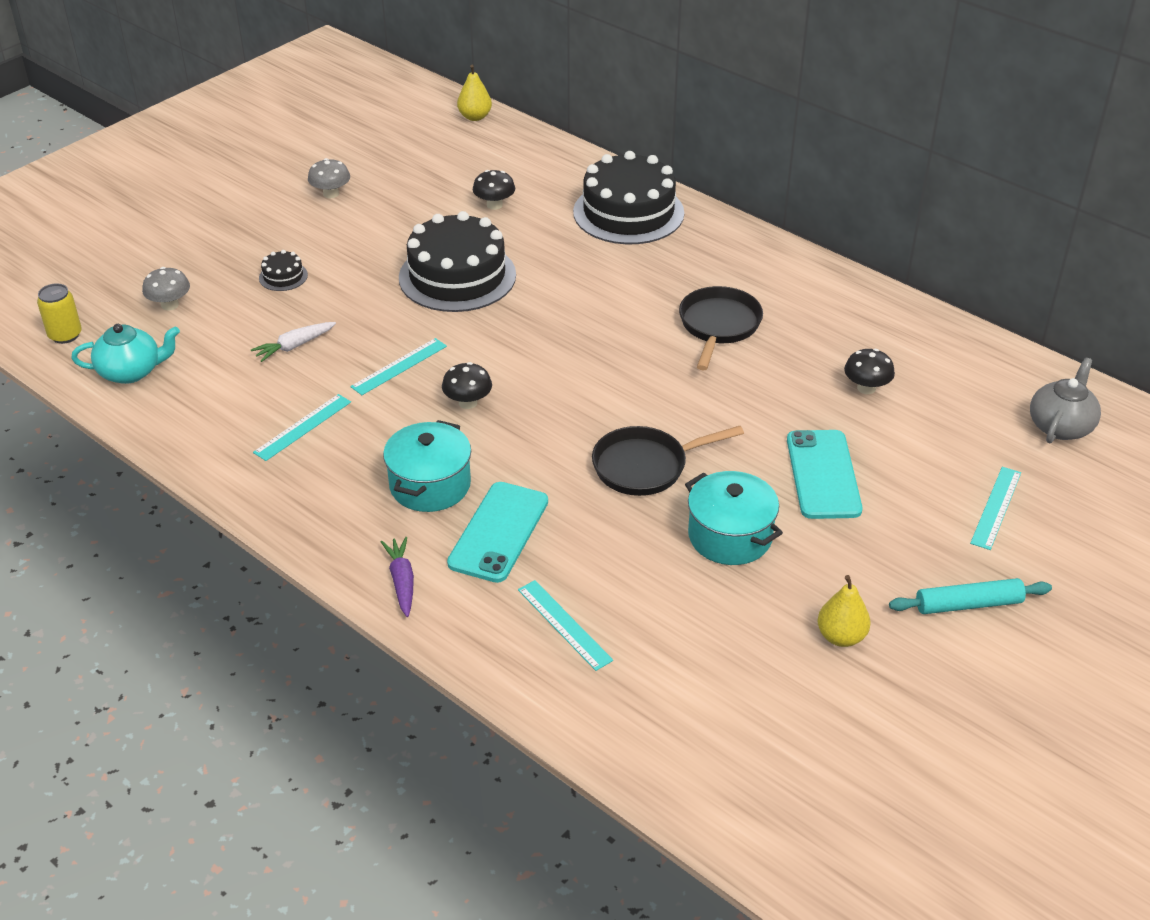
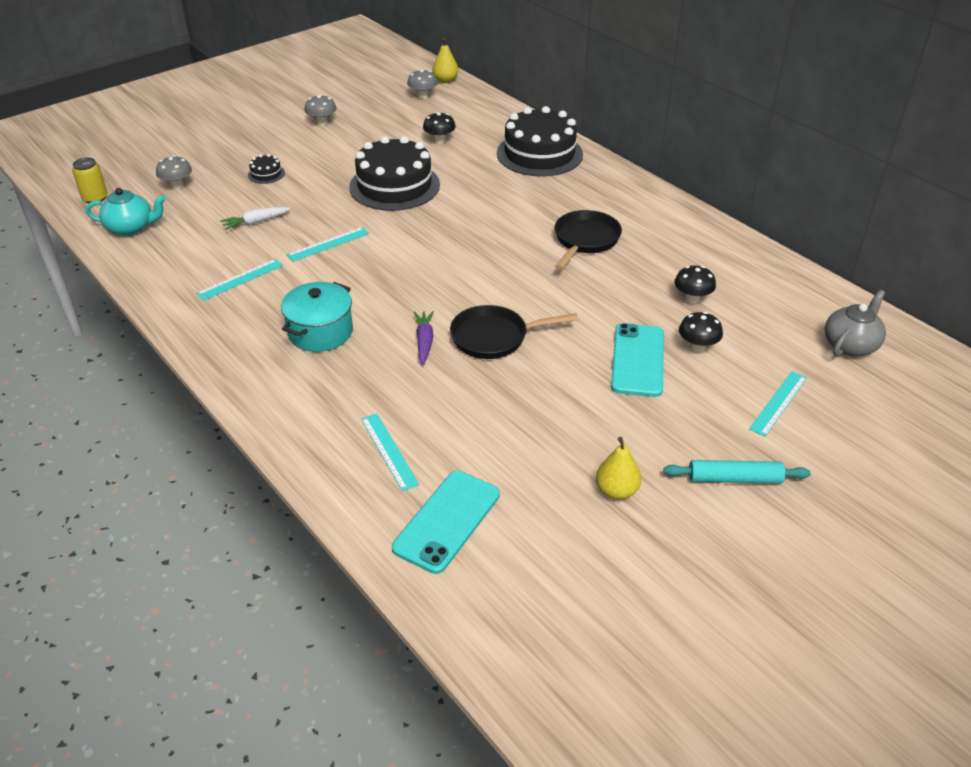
camera: 10 degrees right, 0 degrees up
(402, 581) = (272, 401): purple carrot -> purple carrot (424, 341)
(452, 142) = (423, 96): none -> grey mushroom
(468, 402) = (371, 275): black mushroom -> black mushroom (697, 346)
(498, 532) = (361, 373): turquoise phone -> turquoise phone (447, 521)
(730, 536) = (546, 399): turquoise pot -> none

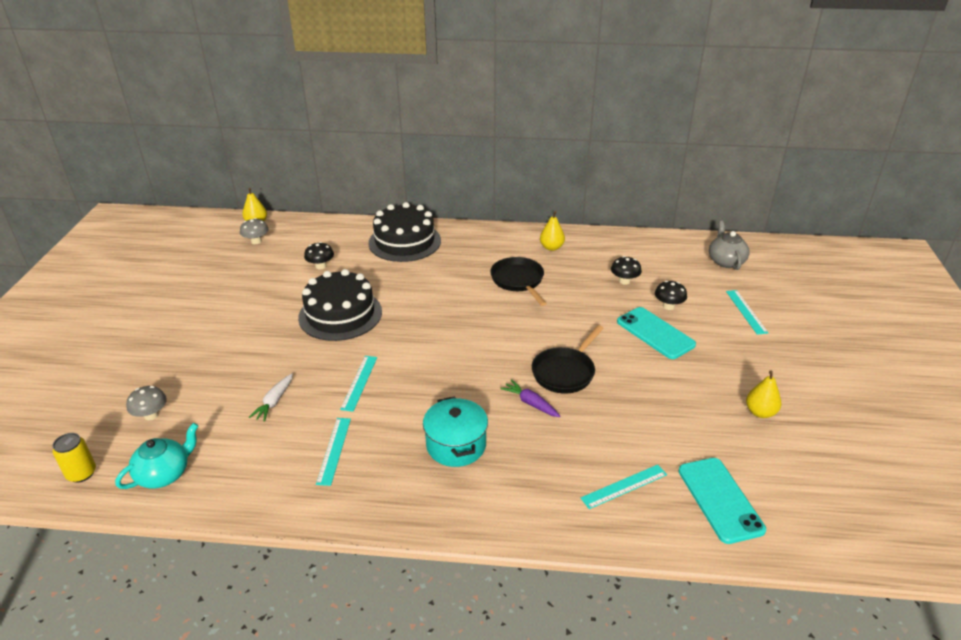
camera: 45 degrees left, 5 degrees down
(266, 174) = (221, 361): black cake -> none
(322, 122) = (204, 299): grey mushroom -> none
(389, 451) = (624, 486): turquoise ruler -> turquoise ruler turned 45 degrees counterclockwise
(670, 228) = (551, 247): none -> yellow pear
(734, 478) = (791, 364): turquoise rolling pin -> none

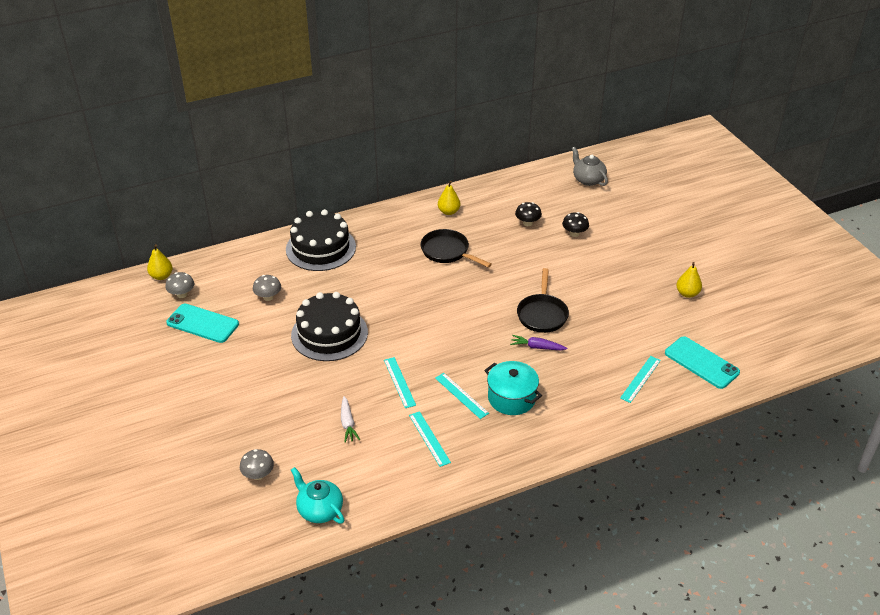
camera: 30 degrees left, 5 degrees up
(81, 473) = (252, 538): yellow can -> none
(164, 474) = (319, 510): turquoise teapot -> turquoise teapot turned 60 degrees counterclockwise
(320, 266) = (268, 297): black mushroom -> grey mushroom
(655, 333) = (581, 259): turquoise phone -> turquoise phone (202, 323)
(746, 311) = (630, 218): turquoise ruler -> turquoise ruler (461, 395)

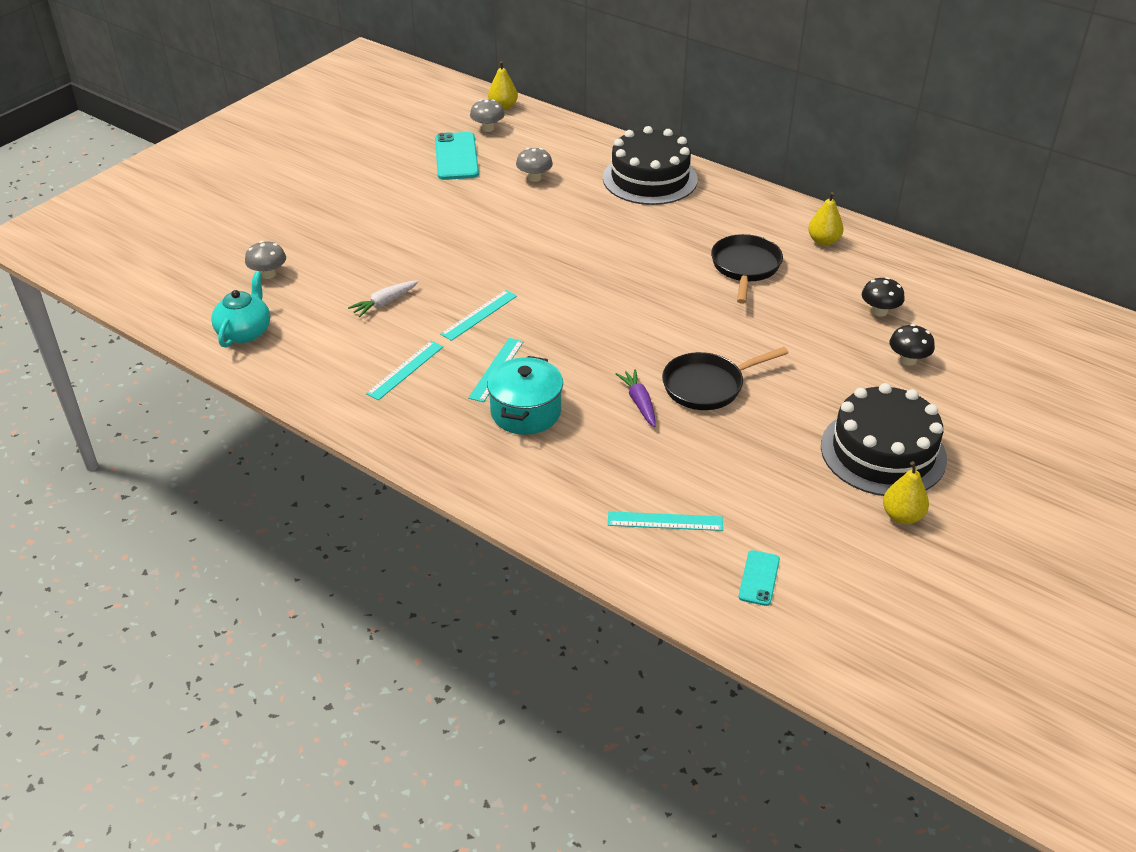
camera: 60 degrees right, 0 degrees up
(329, 334) = (514, 238): black cake -> black cake (883, 452)
(588, 179) = (1046, 333): grey teapot -> none
(701, 363) = (759, 578): turquoise phone -> turquoise phone, size x0.54

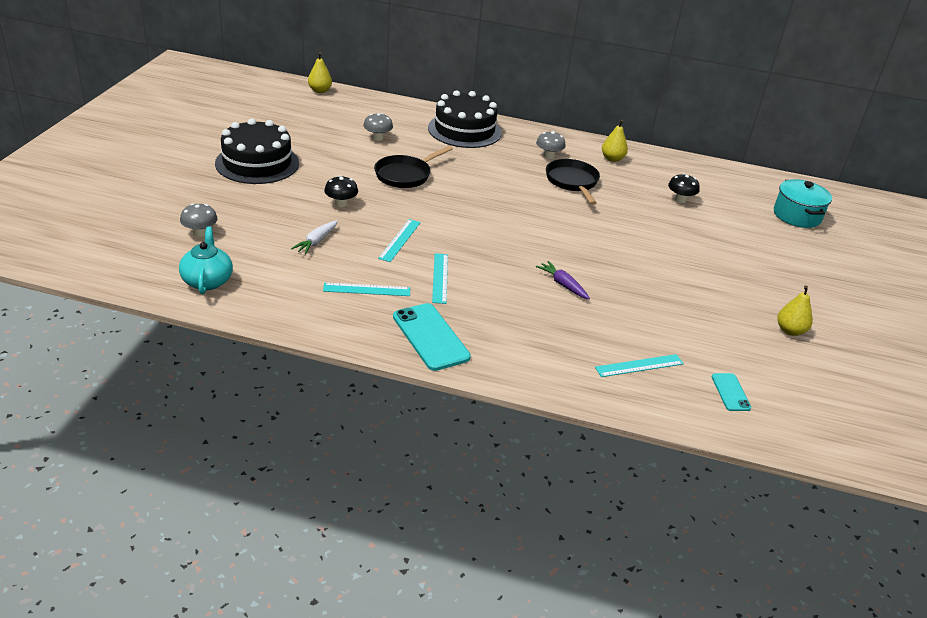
camera: 25 degrees left, 5 degrees down
(405, 370) = (367, 289): turquoise ruler -> turquoise ruler turned 75 degrees clockwise
(456, 157) = (305, 128): turquoise phone -> turquoise phone (430, 337)
(487, 128) = (317, 106): grey mushroom -> grey mushroom (548, 156)
(526, 412) = (484, 305): turquoise pot -> turquoise pot (797, 216)
(707, 386) = (602, 265): black pan -> black pan (405, 175)
(883, 452) = (748, 290): black cake -> black cake (257, 163)
(908, 360) = (720, 228): black mushroom -> black mushroom (341, 203)

